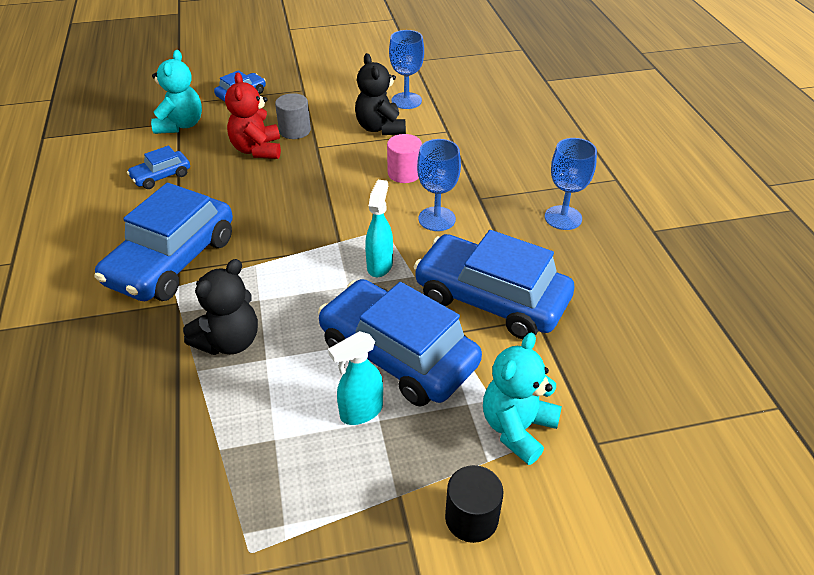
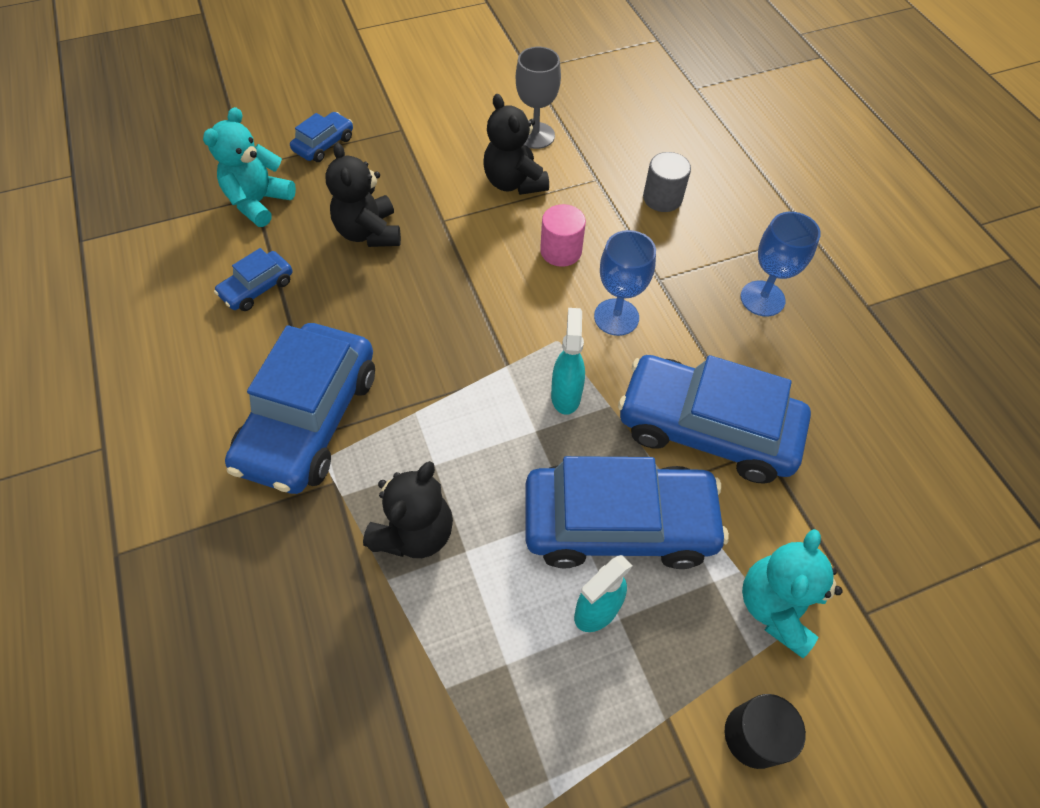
camera: 10 degrees left, 15 degrees up
(181, 125) = (259, 202): turquoise teddy bear -> turquoise teddy bear turned 150 degrees counterclockwise
(257, 150) = (369, 232): red teddy bear -> black teddy bear
(295, 131) = (408, 197): grey cylinder -> grey cylinder (662, 198)
(398, 355) = (618, 523): blue car -> blue car turned 150 degrees clockwise
(406, 101) = (535, 135): blue goblet -> grey goblet

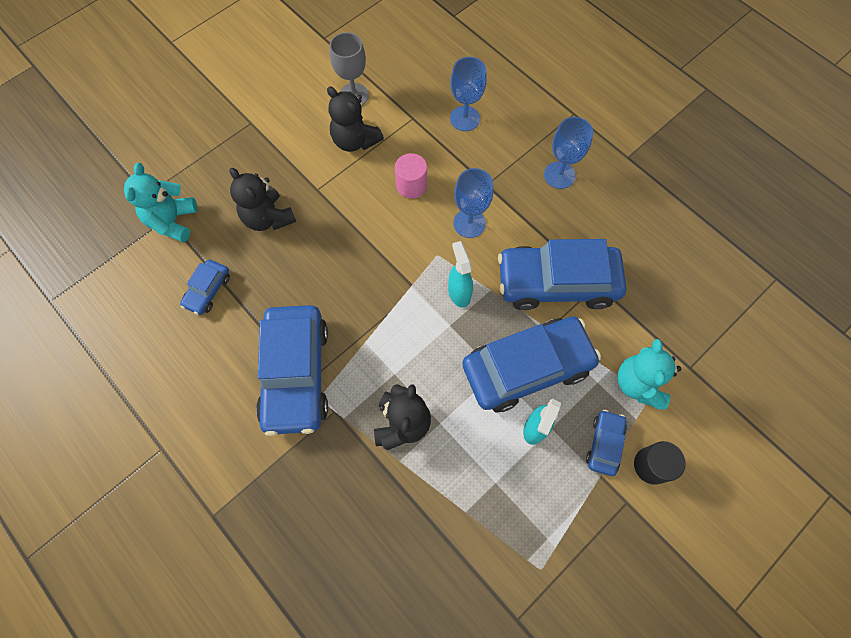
camera: 20 degrees left, 10 degrees up
(324, 144) = (197, 155): blue car -> blue car (604, 444)
(662, 198) = (464, 118): grey cylinder -> blue goblet

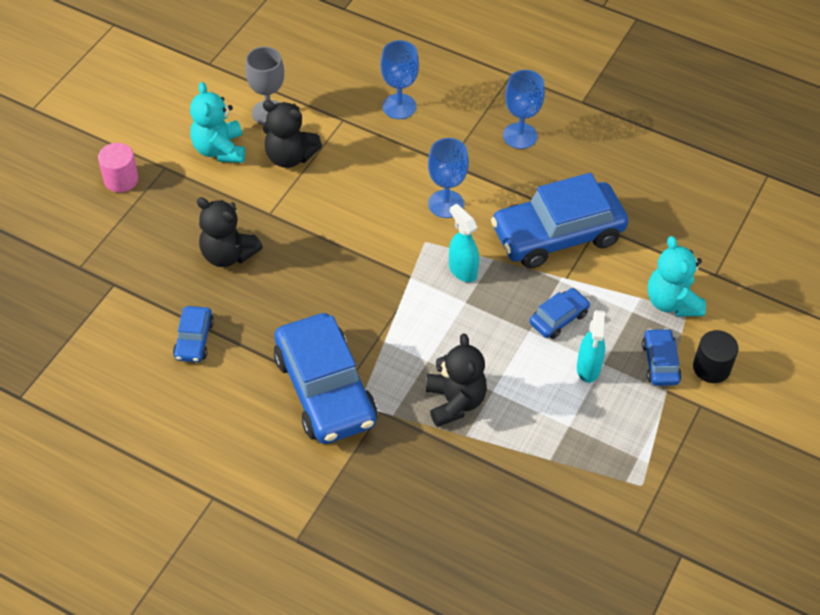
camera: 20 degrees left, 15 degrees down
(172, 221) = (122, 285): turquoise teddy bear -> turquoise teddy bear (220, 150)
(411, 185) = (370, 184): pink cylinder -> pink cylinder (121, 179)
(527, 368) = (558, 318): blue car -> blue car, size x0.46

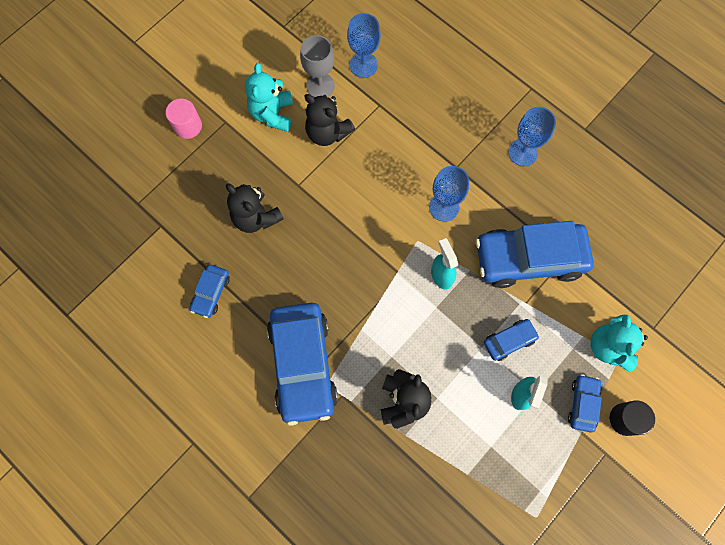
camera: 15 degrees right, 20 degrees up
(399, 106) = (429, 101): blue goblet -> blue goblet (363, 65)

